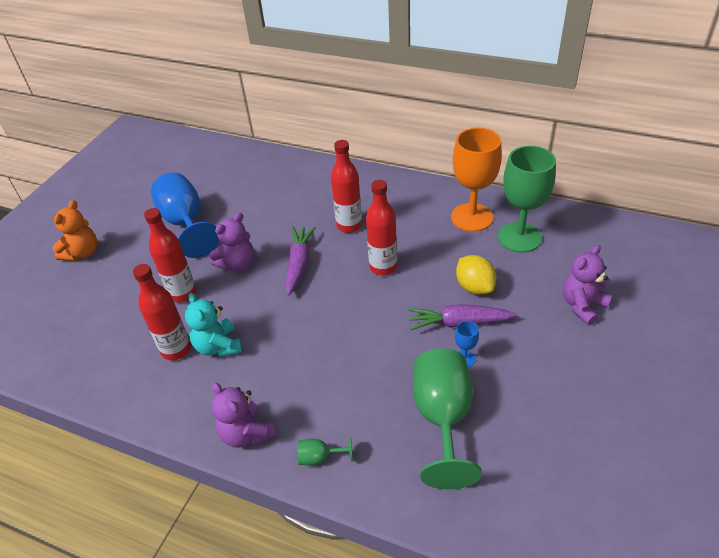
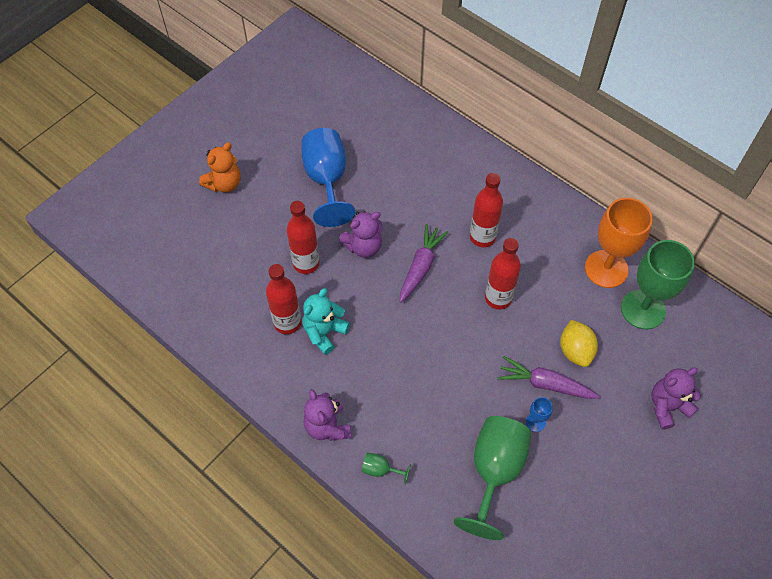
camera: 15 degrees right, 15 degrees up
(218, 346) = (324, 332): turquoise teddy bear -> turquoise teddy bear turned 45 degrees clockwise

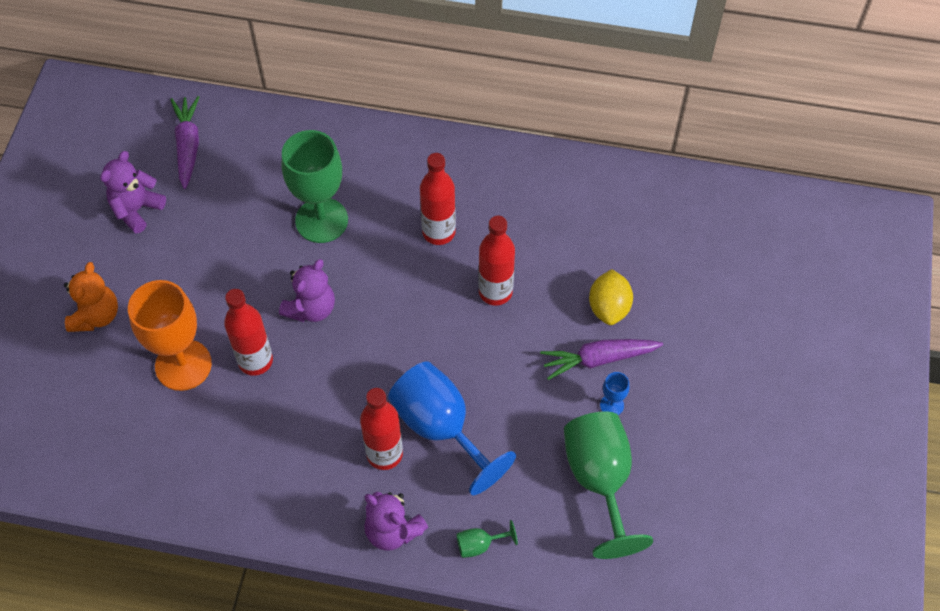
camera: 30 degrees left, 0 degrees up
(287, 323) = (276, 439): red bottle -> red bottle (384, 454)
(324, 332) = (325, 428): turquoise teddy bear -> none
(327, 180) = (220, 252): blue goblet -> blue goblet (441, 428)
(420, 267) = (390, 299): purple carrot -> purple carrot (188, 146)
(575, 351) = (609, 307): yellow lemon -> yellow lemon turned 45 degrees clockwise
(606, 269) = (590, 203): orange goblet -> orange goblet (183, 365)
(643, 309) = (652, 228): green goblet -> green goblet (321, 220)
(667, 406) = (733, 318): purple teddy bear -> purple teddy bear (137, 209)

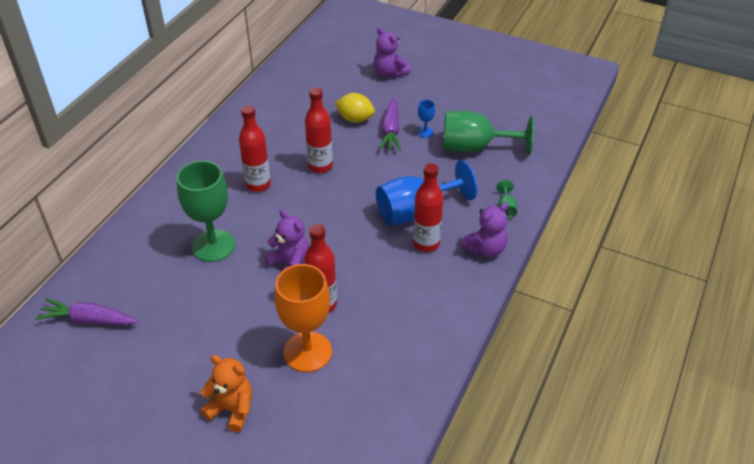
camera: 75 degrees left, 15 degrees down
(137, 209) = (135, 365): purple teddy bear -> purple teddy bear (389, 73)

